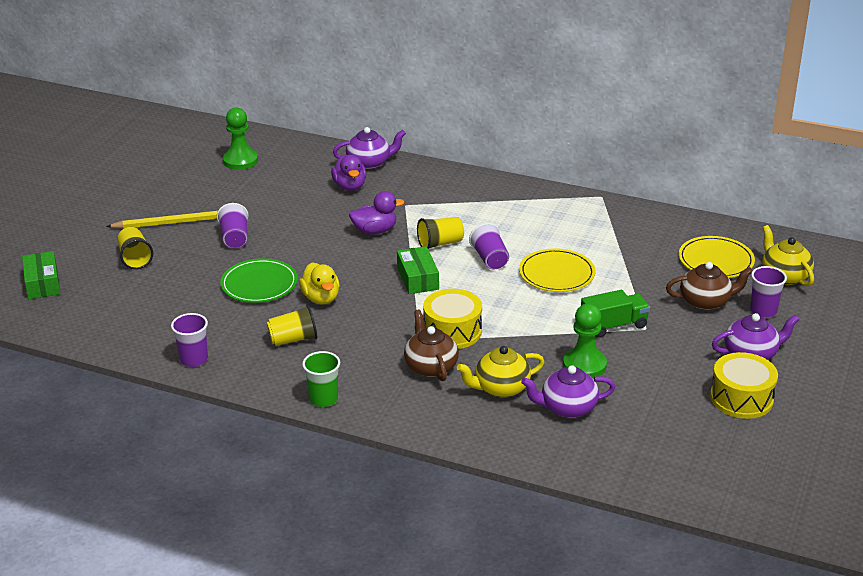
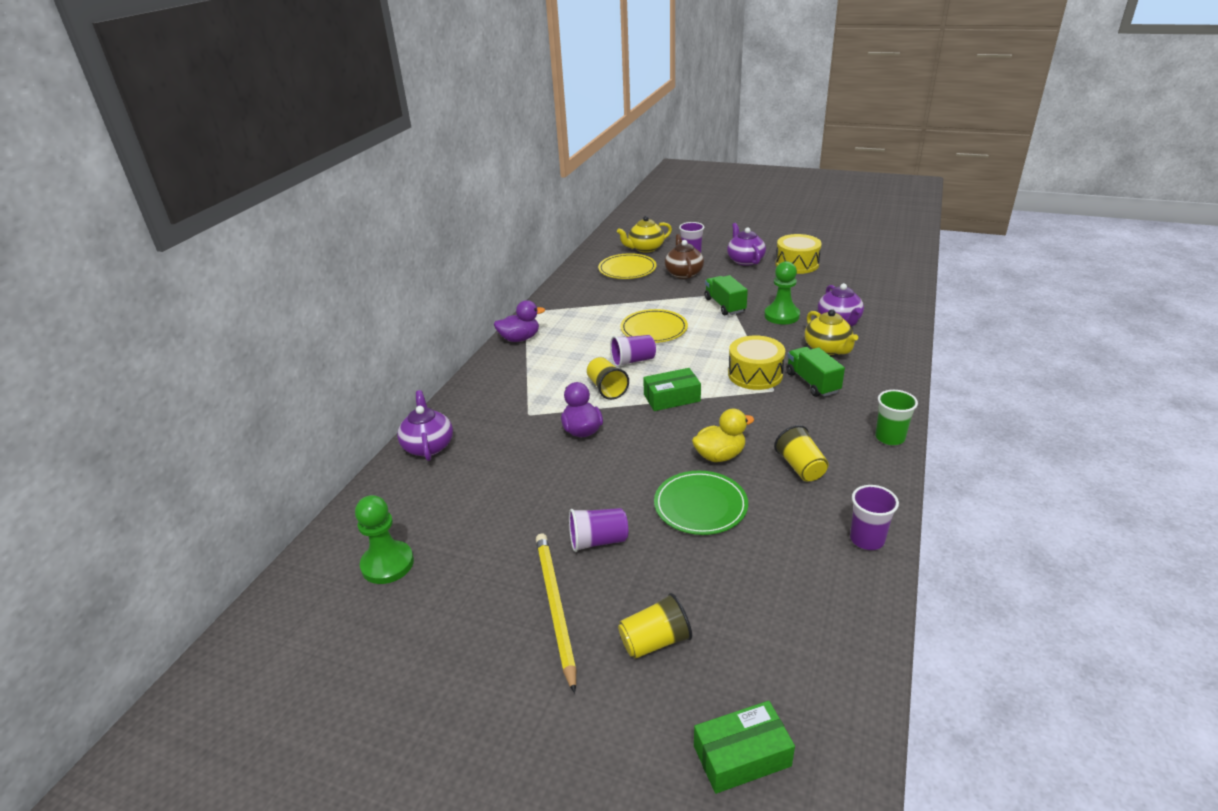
camera: 90 degrees left, 0 degrees up
(350, 186) = (481, 456): purple duck -> purple duck (520, 339)
(430, 366) = (812, 383): brown teapot -> green truck

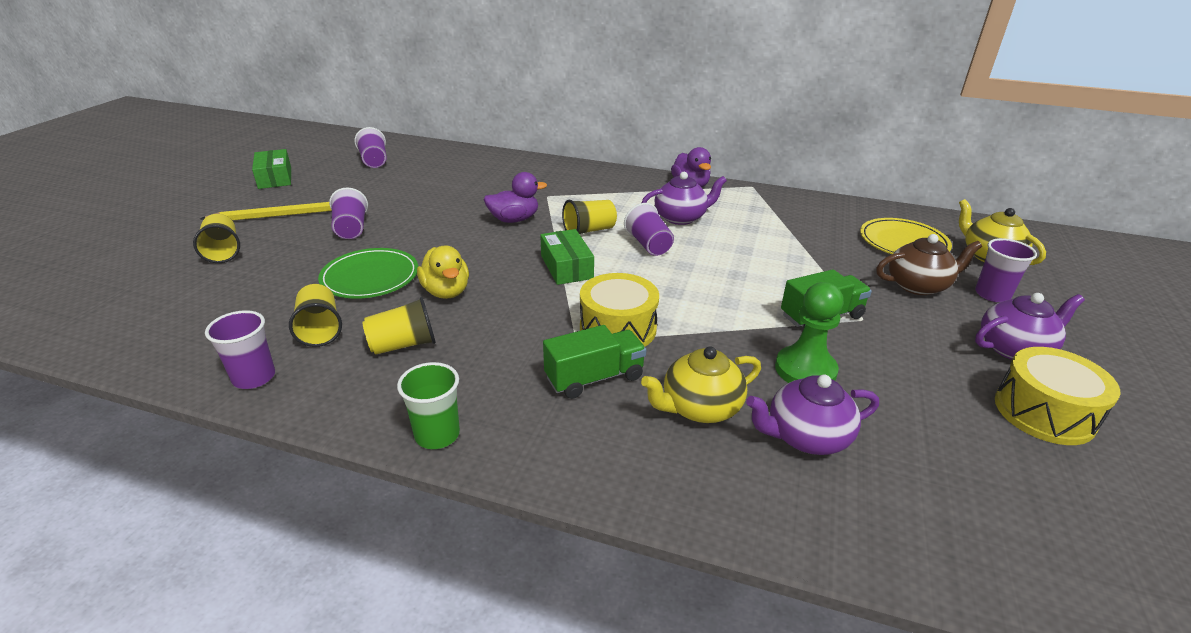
camera: 85 degrees right, 0 degrees up
(387, 564) = (374, 161): green pawn -> purple cup
(428, 446) = (508, 162): purple teapot -> purple teapot (681, 218)
(654, 329) = (730, 259): yellow plate -> none
(742, 756) = (88, 282): green box -> green box (275, 178)
(792, 518) = (320, 329): none -> yellow cup

